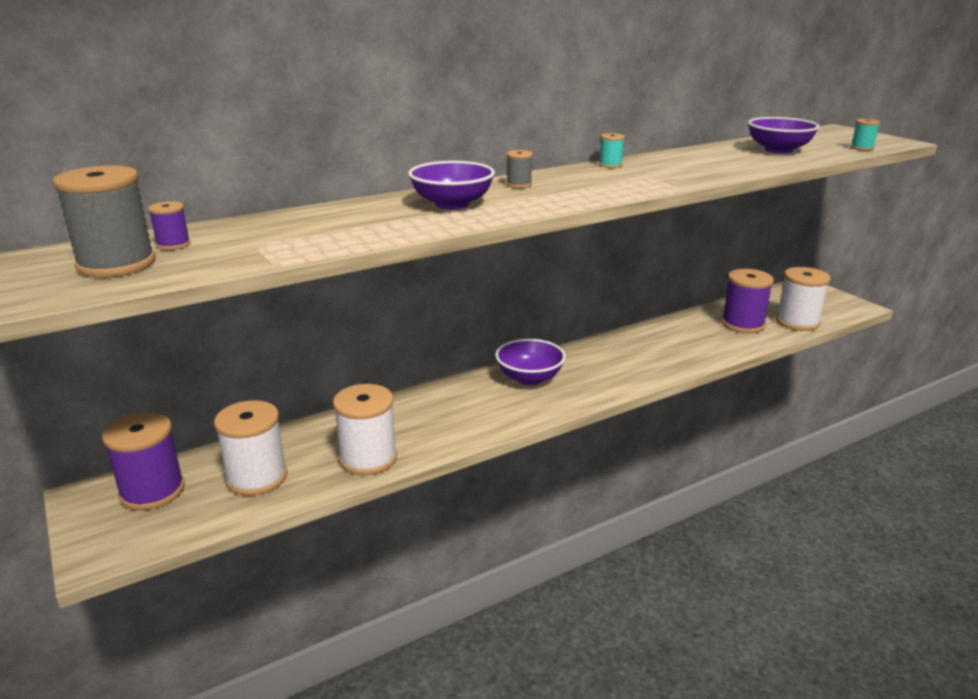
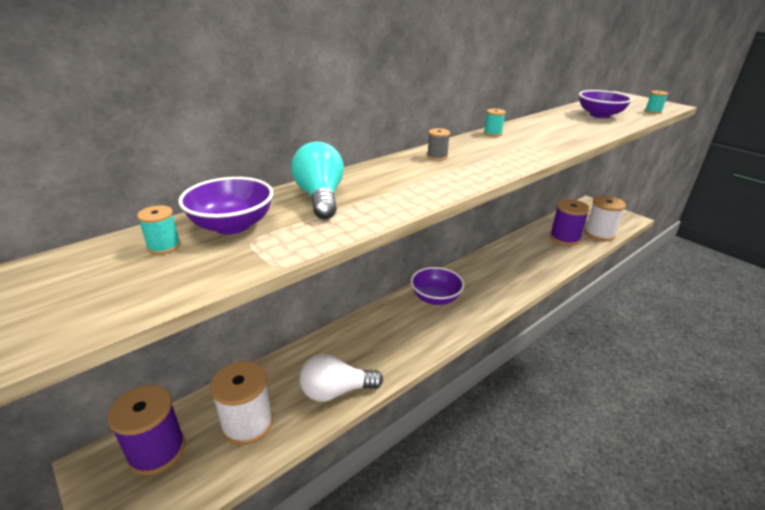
camera: 10 degrees left, 5 degrees up
(116, 264) = (113, 279): grey spool -> none
(173, 244) = (164, 246): purple spool -> turquoise spool
(355, 215) = (320, 197): none -> turquoise light bulb
(368, 458) = (336, 391): white spool -> white light bulb
(452, 204) = (396, 180): purple bowl -> purple bowl (232, 225)

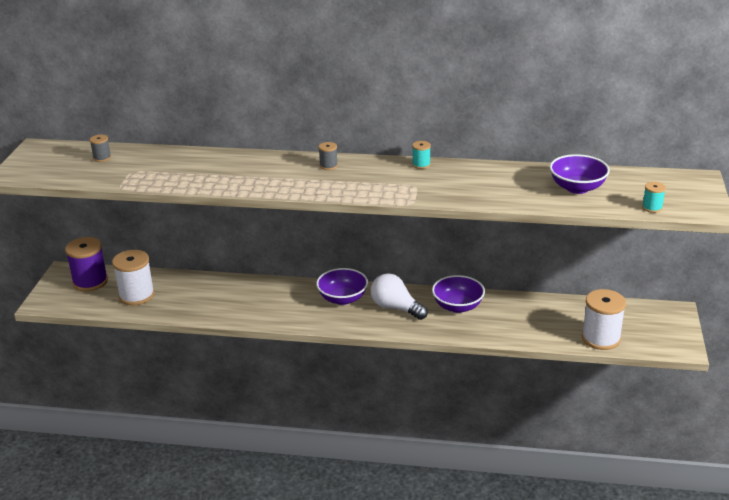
camera: 50 degrees right, 0 degrees up
(164, 246) = (102, 158): turquoise spool -> grey spool
(232, 225) = (141, 160): purple bowl -> purple bowl (457, 306)
(320, 197) = (204, 163): turquoise light bulb -> none
(336, 391) = (194, 309): white light bulb -> white light bulb (395, 308)
(564, 238) = (553, 322): purple spool -> none

